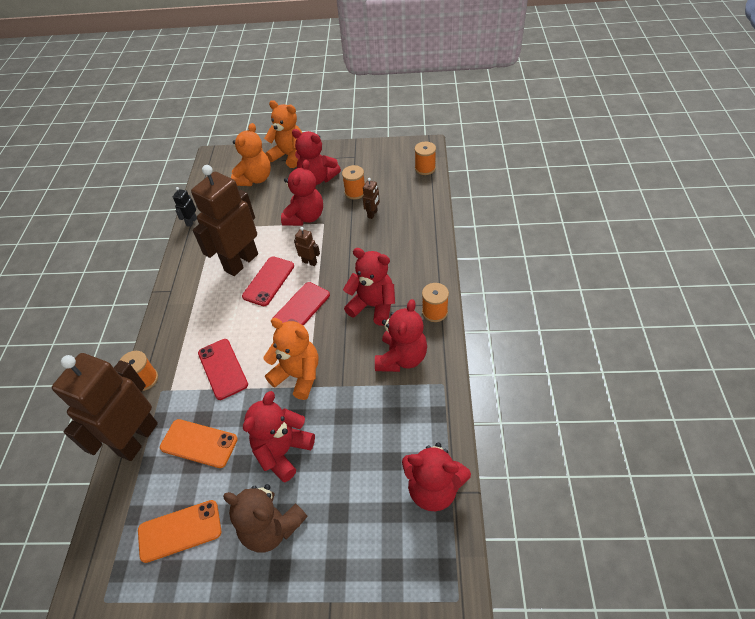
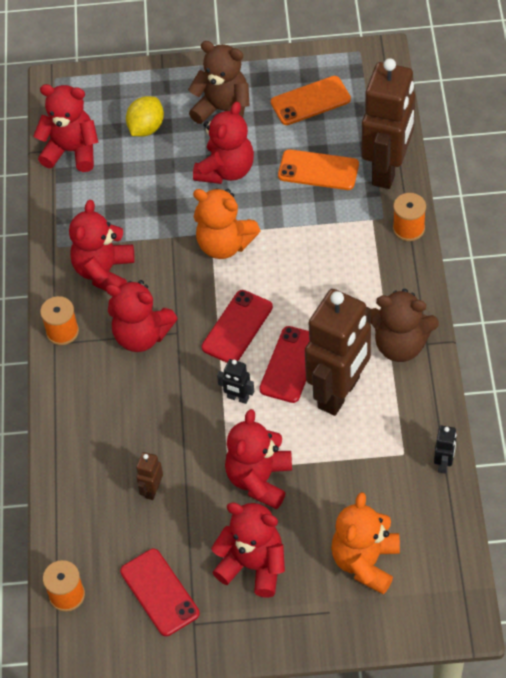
camera: 175 degrees right, 5 degrees up
(189, 290) = (400, 345): none -> brown teddy bear
(222, 369) = (317, 246): red phone -> red phone (159, 592)
(289, 156) = (316, 623): orange teddy bear -> none
(309, 262) = (238, 398): brown robot -> black robot
(355, 192) = (184, 535): orange spool -> none
(355, 512) = (146, 128): none -> yellow lemon

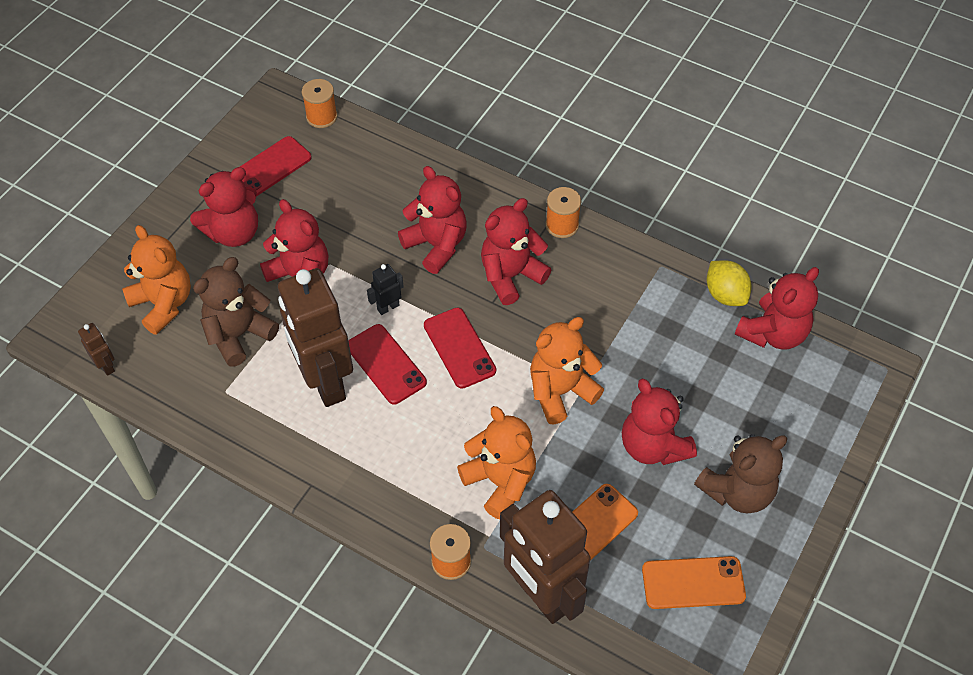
camera: 120 degrees right, 0 degrees up
(104, 272) = (603, 285): red teddy bear -> red teddy bear (436, 245)
(146, 128) = (761, 409): yellow lemon -> yellow lemon (725, 294)
(152, 490) = (357, 206): brown robot -> brown robot (106, 366)
(159, 592) = (270, 167): red phone -> red phone turned 45 degrees counterclockwise
(310, 101) = (693, 583): orange phone -> orange phone turned 75 degrees clockwise
(327, 237) = (500, 481): none -> orange teddy bear
(400, 345) = (329, 462): brown teddy bear -> brown teddy bear (239, 335)
(444, 464) = (187, 414): black robot -> none

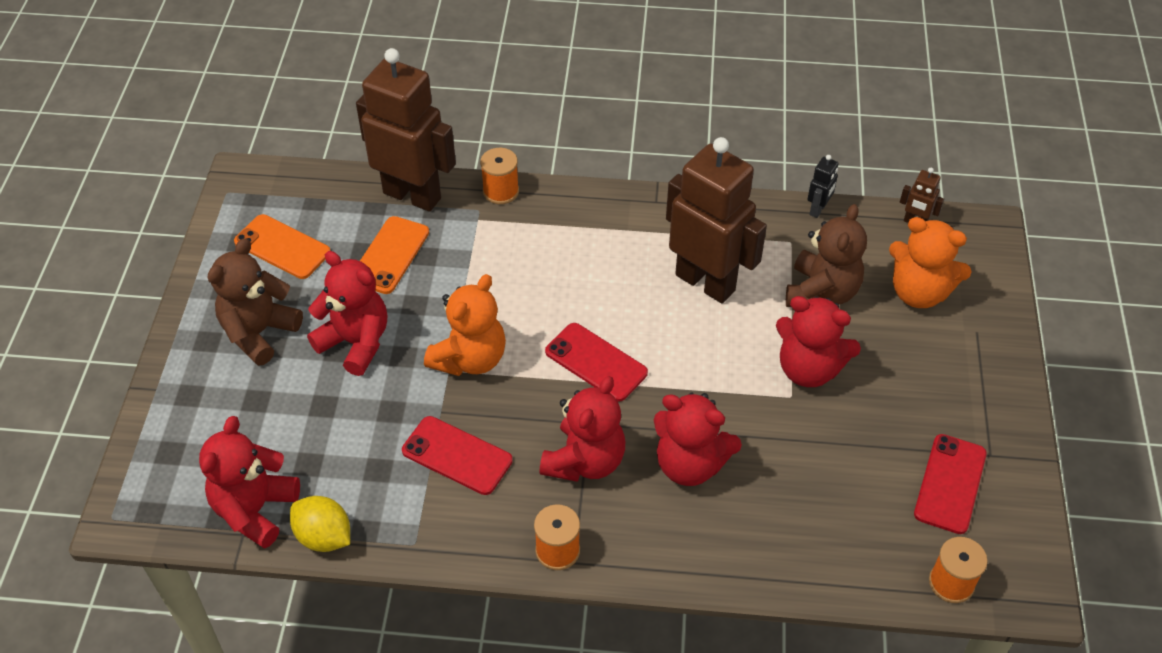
camera: 155 degrees right, 5 degrees down
(234, 233) = (918, 389): red teddy bear -> none
(386, 364) = (659, 319): red phone -> red phone (457, 456)
(388, 307) = (695, 374): black robot -> black robot (818, 209)
(500, 481) = (490, 261): orange teddy bear -> none
(693, 583) = (282, 247): orange phone -> orange phone turned 60 degrees clockwise

